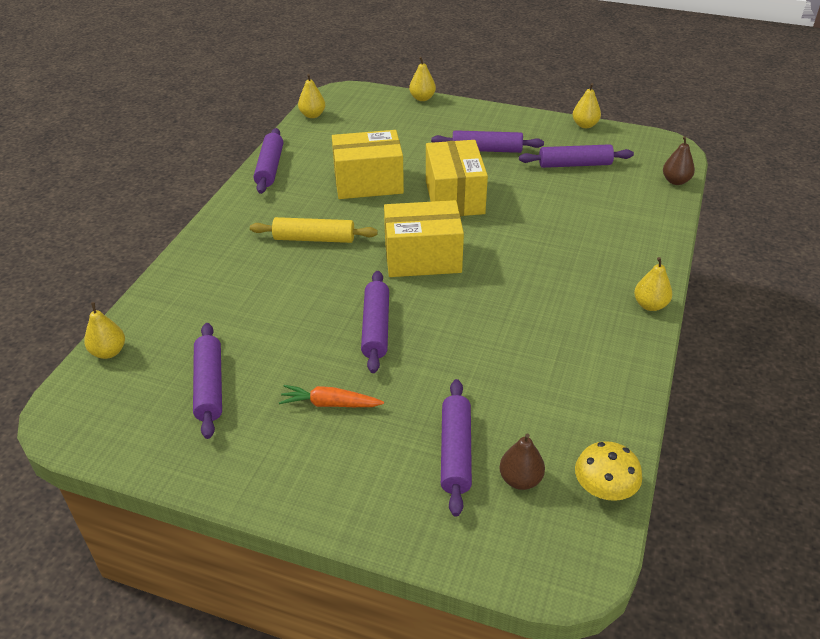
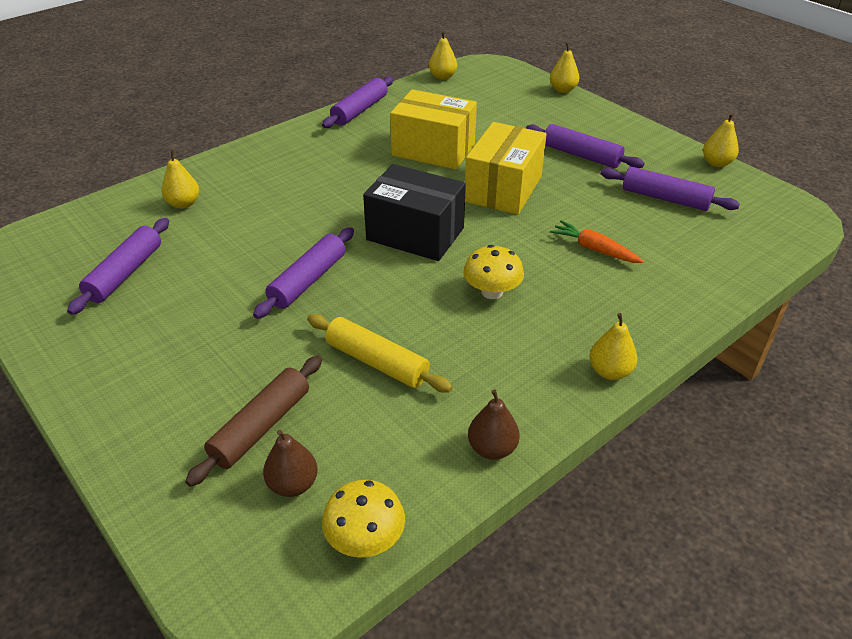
camera: 30 degrees right, 0 degrees up
(109, 352) = (84, 215): yellow pear -> yellow pear (183, 204)
(314, 239) = (335, 182): yellow rolling pin -> yellow rolling pin (377, 362)
(329, 404) = (200, 331): orange carrot -> orange carrot (594, 249)
(422, 258) = (415, 234): yellow box -> black box
(456, 452) = (261, 427): purple rolling pin -> brown rolling pin
(522, 281) = (492, 292): none -> yellow mushroom
(675, 181) = (772, 253): brown pear -> brown pear (492, 448)

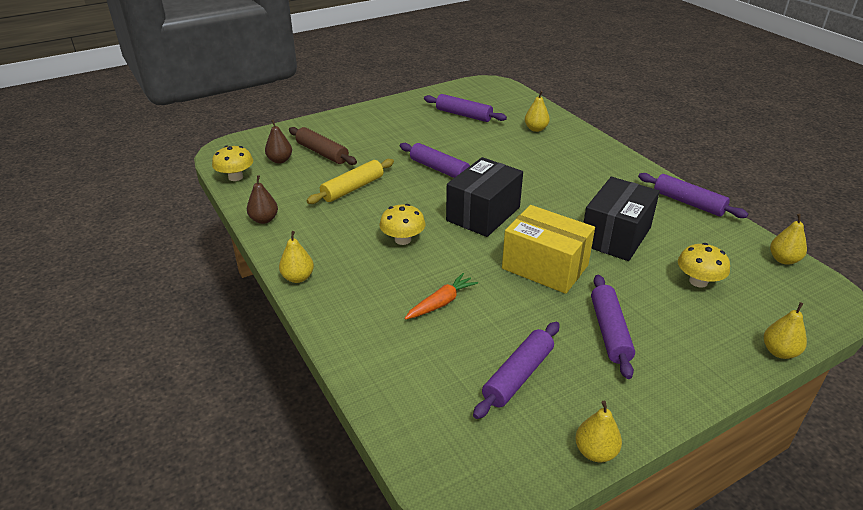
camera: 100 degrees right, 5 degrees down
(433, 150) = (615, 236): yellow box -> black box
(490, 113) = (698, 281): none -> yellow mushroom
(581, 155) = (609, 331): purple rolling pin -> purple rolling pin turned 45 degrees counterclockwise

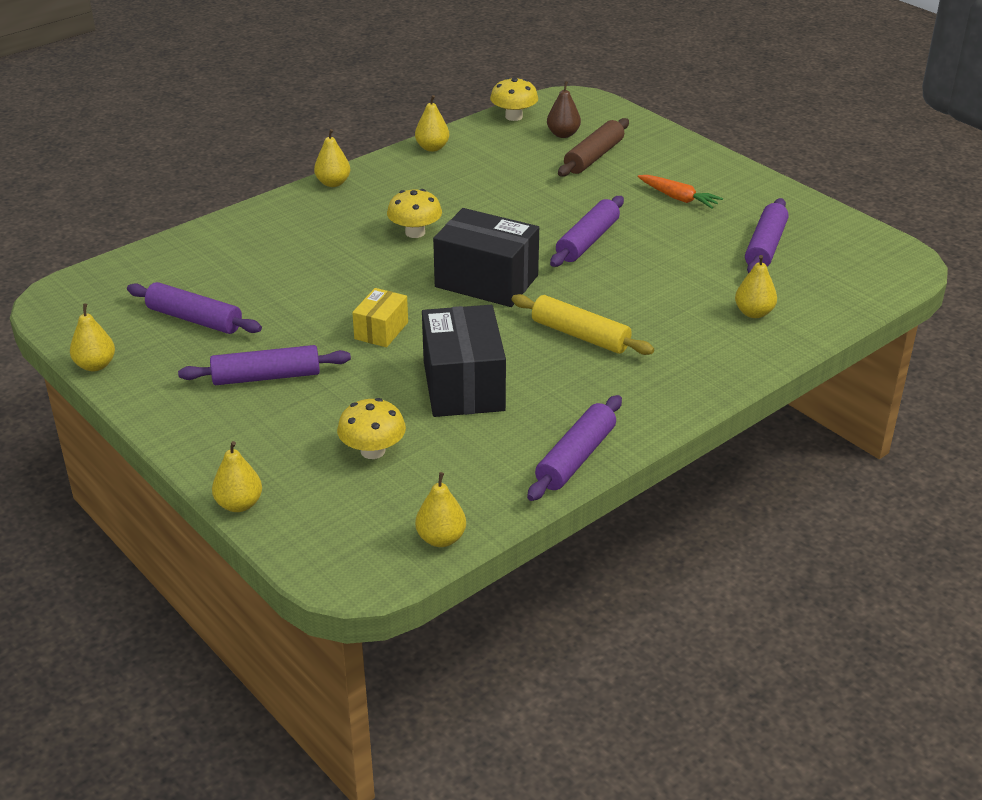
camera: 80 degrees right, 0 degrees up
(264, 219) = (432, 148): brown pear -> yellow pear
(352, 188) = (515, 188): yellow rolling pin -> yellow rolling pin (580, 335)
(441, 303) = (304, 267): orange carrot -> orange carrot (678, 198)
(545, 267) = (381, 330): yellow box -> yellow box, size x0.54
(615, 236) = (463, 385): black box -> black box turned 60 degrees clockwise

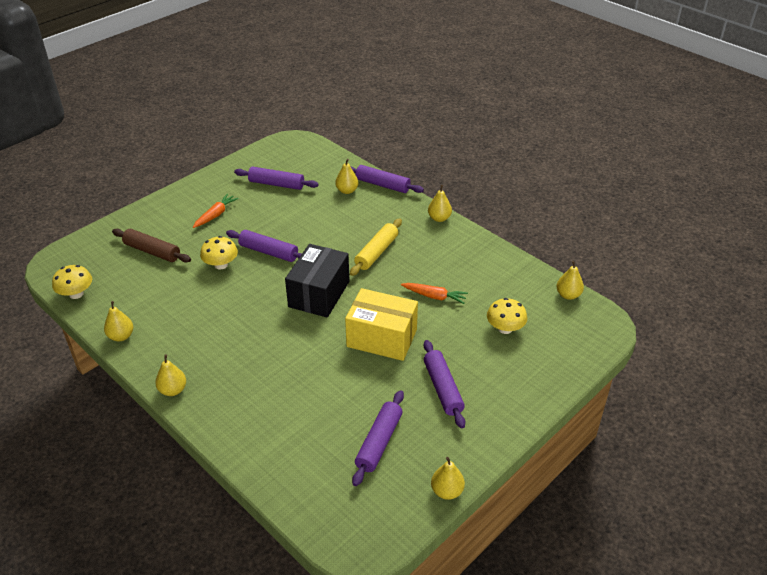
camera: 95 degrees left, 5 degrees up
(239, 504) = (569, 380): yellow pear -> yellow pear (439, 218)
(381, 330) = (382, 338): yellow box -> yellow box, size x1.86
(415, 232) = (255, 334): yellow mushroom -> yellow mushroom (221, 265)
(463, 385) = (435, 296): black box -> orange carrot
(563, 134) = (113, 267): brown pear -> none
(575, 458) = (489, 251): purple rolling pin -> purple rolling pin (382, 185)

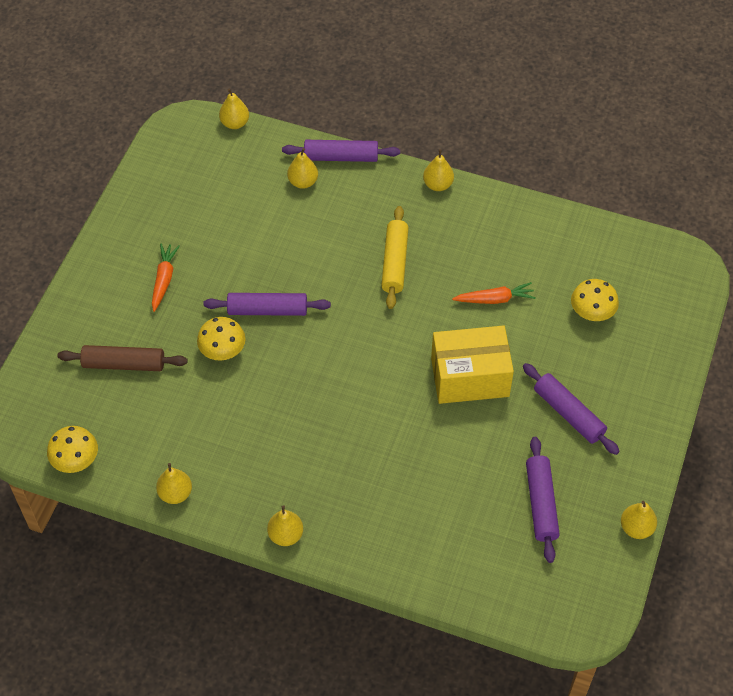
camera: 25 degrees left, 15 degrees up
(276, 184) = (208, 203): purple rolling pin -> none
(319, 294) = (365, 346): black box -> none
(568, 295) = (635, 242): yellow pear -> yellow pear (235, 123)

